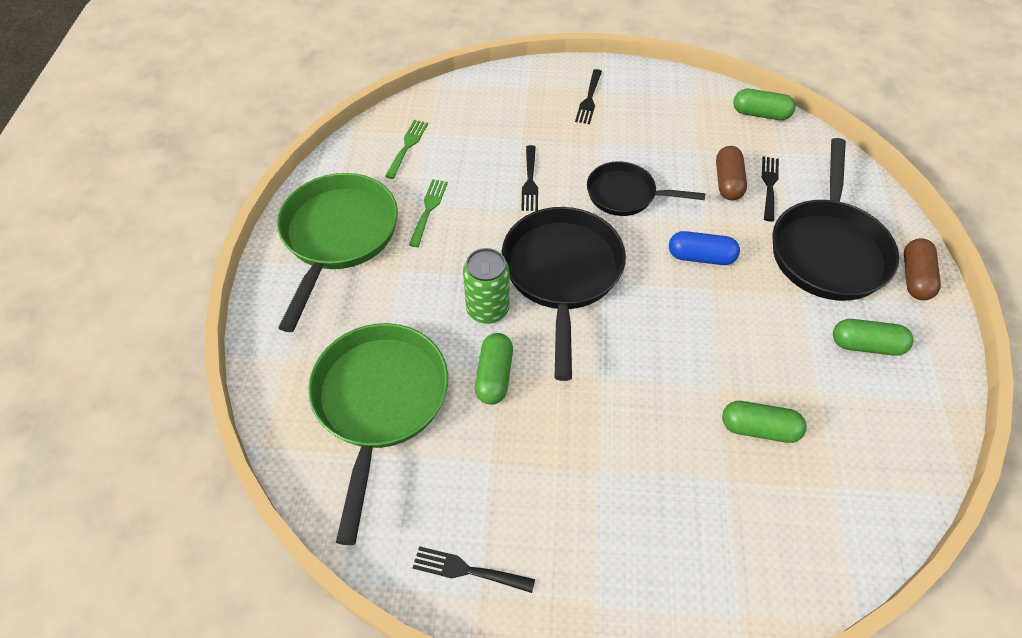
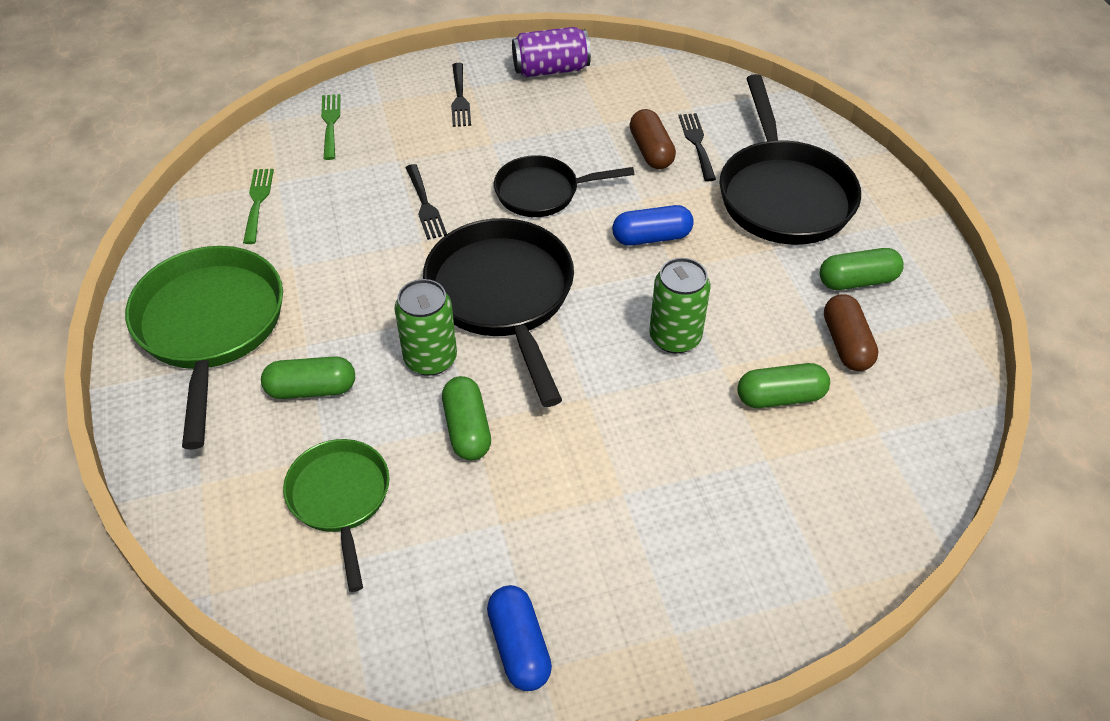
camera: 20 degrees left, 5 degrees down
(380, 402) = (340, 499): green pan -> green pan, size x0.60
(428, 209) = (313, 267): green fork -> green fork (330, 123)
(467, 570) = (519, 646): black fork -> blue capsule
(670, 92) = (551, 69): none -> purple can
(688, 349) = (675, 337): none -> green can
(760, 114) = (659, 71): green capsule -> green capsule (311, 389)
(915, 277) = (880, 200): brown capsule -> brown capsule (846, 344)

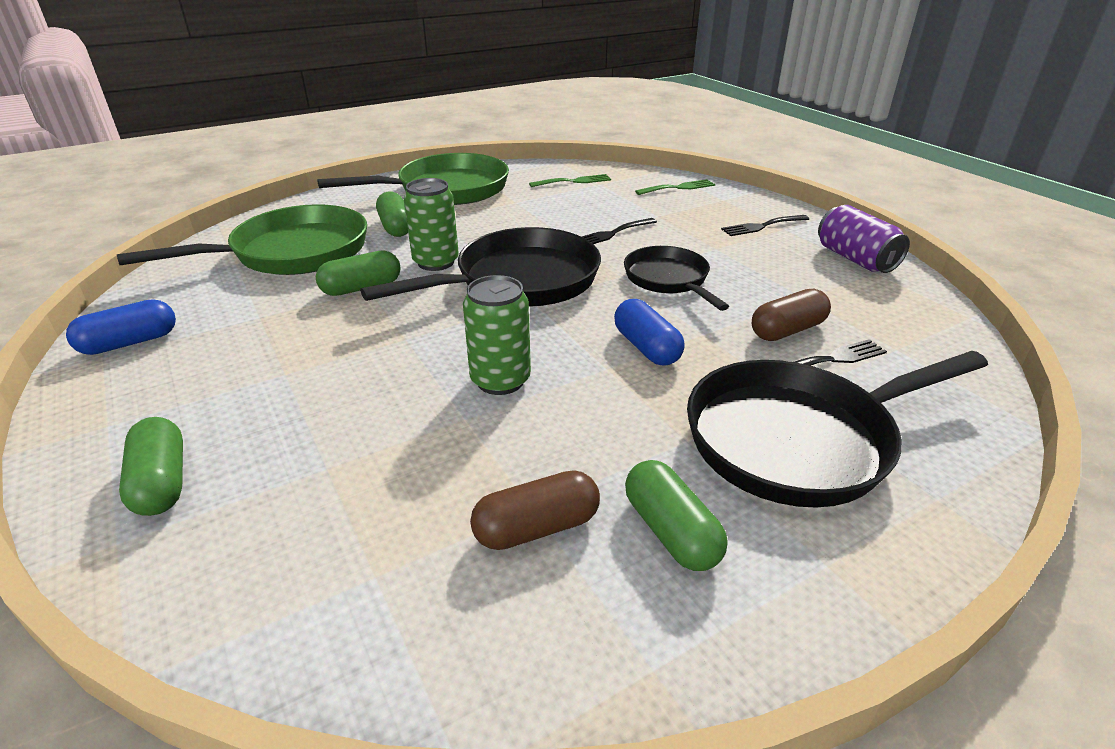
camera: 75 degrees right, 15 degrees down
(340, 499) = (292, 253): green pan -> green pan, size x1.66
(780, 397) = (425, 470): green capsule -> green capsule (161, 482)

